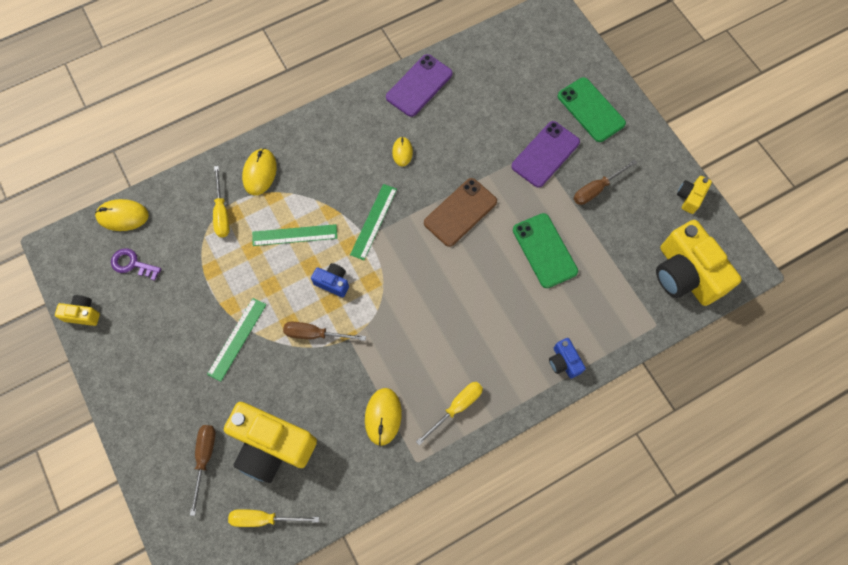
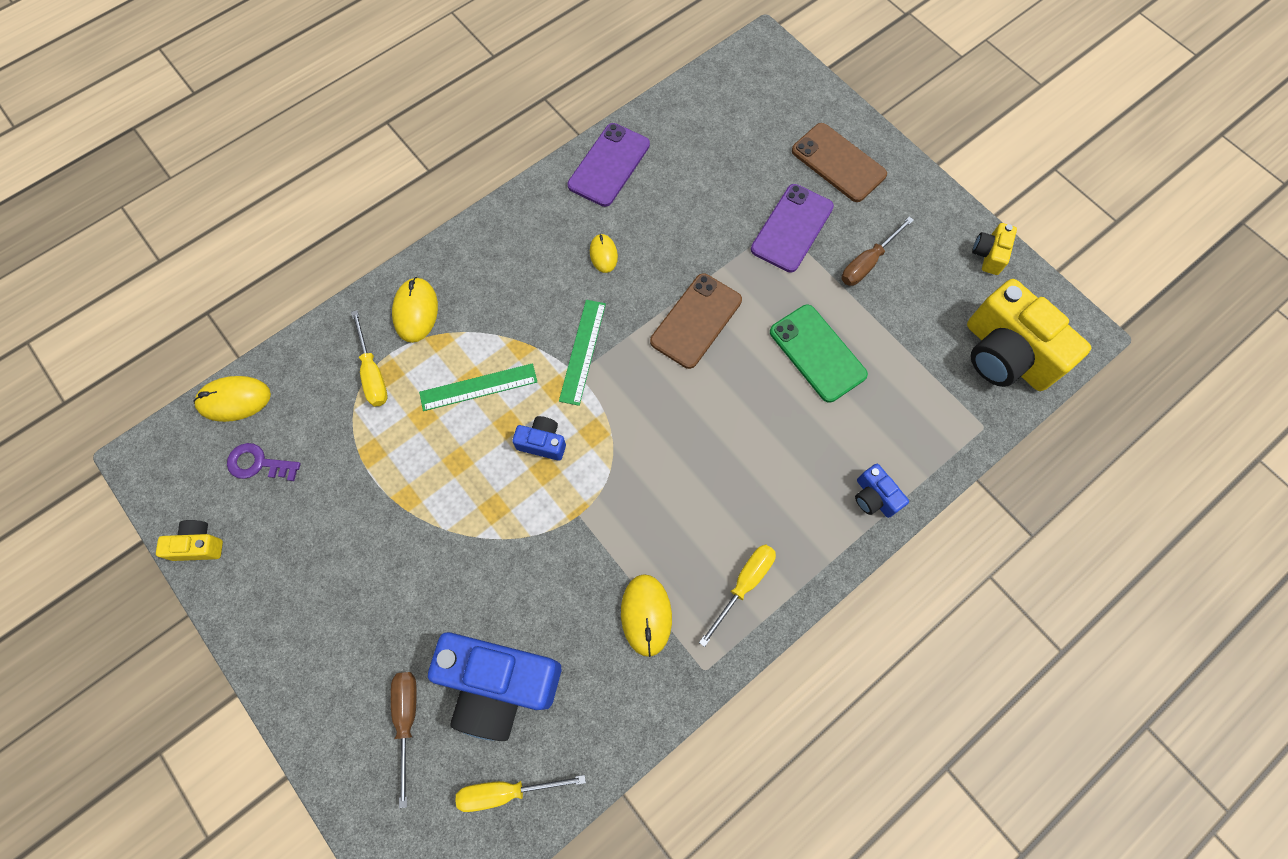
camera: 10 degrees left, 0 degrees up
(237, 339) = (424, 542): green ruler -> none
(272, 445) = (499, 684): yellow camera -> blue camera
(315, 334) = (531, 517): brown screwdriver -> none
(591, 110) = (838, 163): green phone -> brown phone

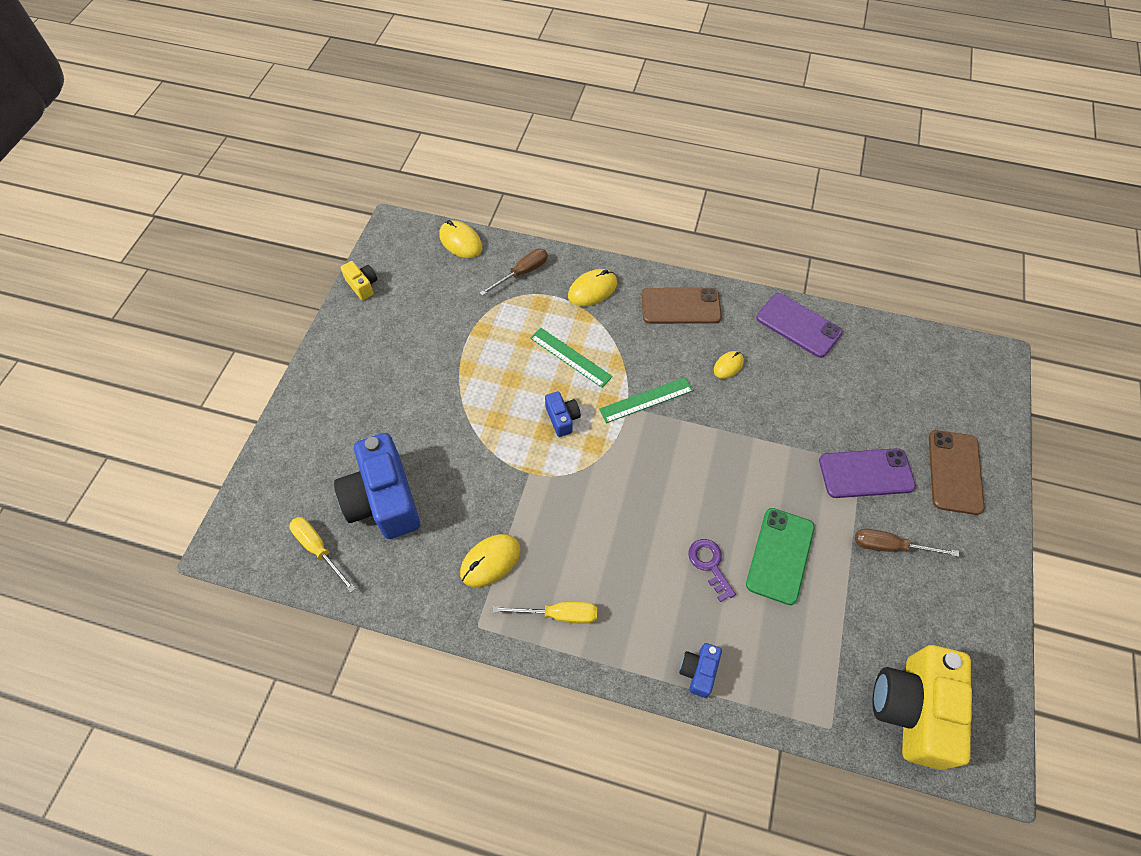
camera: 55 degrees right, 10 degrees down
(258, 463) = (431, 279): purple key -> purple key (709, 565)
(372, 373) = (533, 295): yellow screwdriver -> none
(407, 720) = (328, 462): brown screwdriver -> brown screwdriver (522, 273)
(609, 165) = (798, 325): purple phone -> purple phone turned 45 degrees clockwise
(696, 321) = (731, 455): brown phone -> brown phone (681, 306)
(989, 254) = (991, 640): yellow camera -> none

